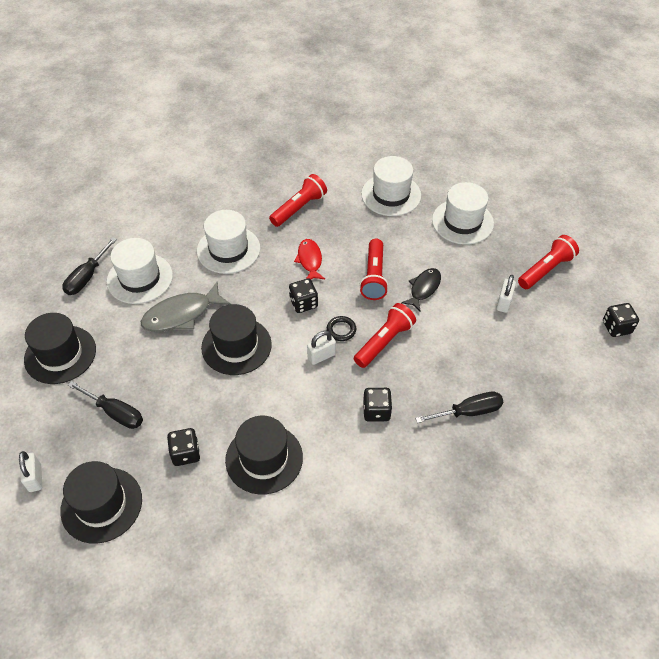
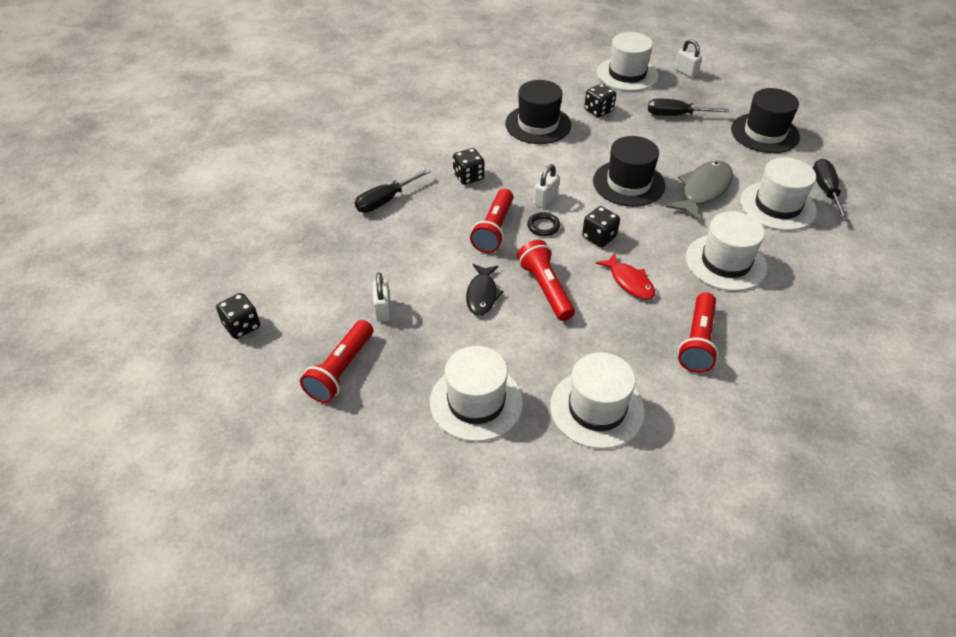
camera: 155 degrees right, 5 degrees down
(101, 504) = (627, 74): black hat -> white hat

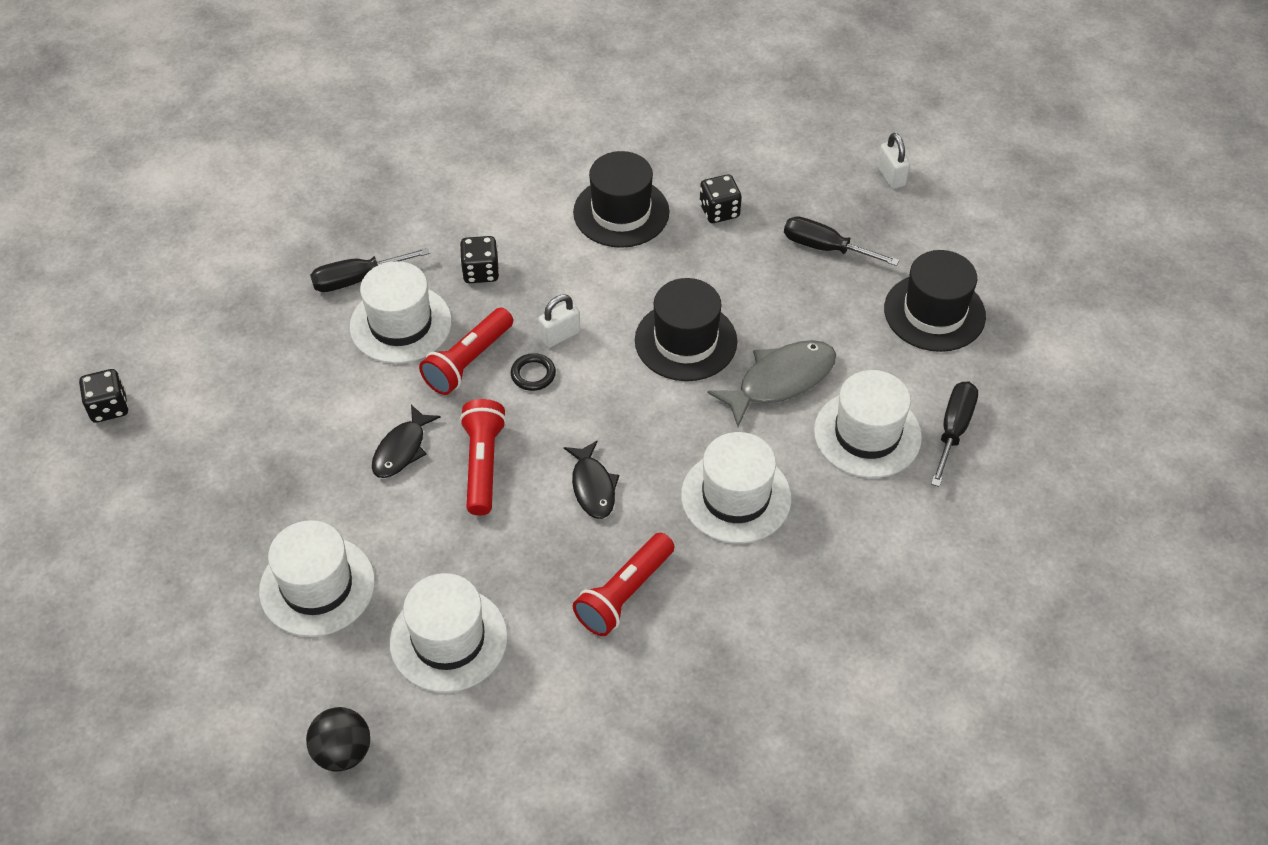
camera: 20 degrees right, 5 degrees up
(341, 370) = (189, 498): red flashlight -> none
(383, 310) = (275, 435): white padlock -> none
(570, 515) = (343, 752): none -> black ball
(599, 237) = (595, 411): black dice -> none
(627, 74) = (801, 158): white hat -> white hat (400, 324)
(629, 282) = (593, 487): red fish -> black fish

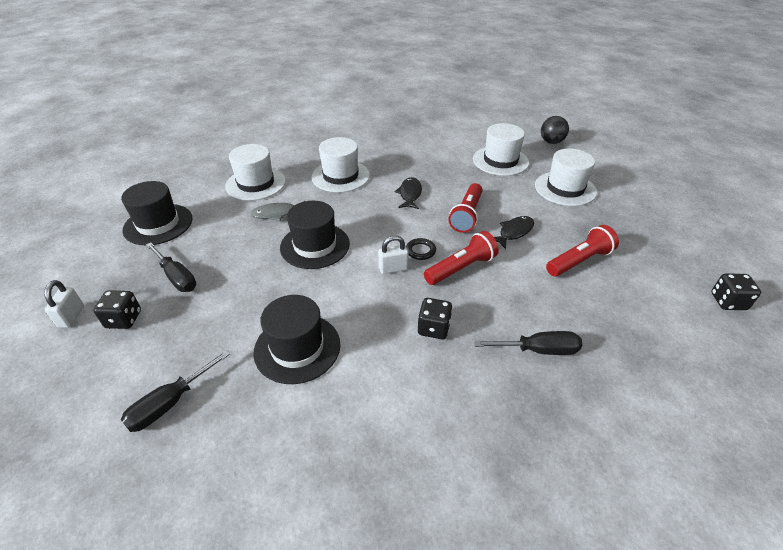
camera: 160 degrees left, 10 degrees down
(400, 324) = (505, 304): white hat -> none
(624, 594) = (414, 158): red flashlight -> red flashlight (579, 261)
(719, 211) = (222, 326): black dice -> black dice (124, 319)
(780, 381) = (277, 214): grey fish -> grey fish, size x0.65
(953, 430) = (213, 176): black screwdriver -> black screwdriver (170, 403)

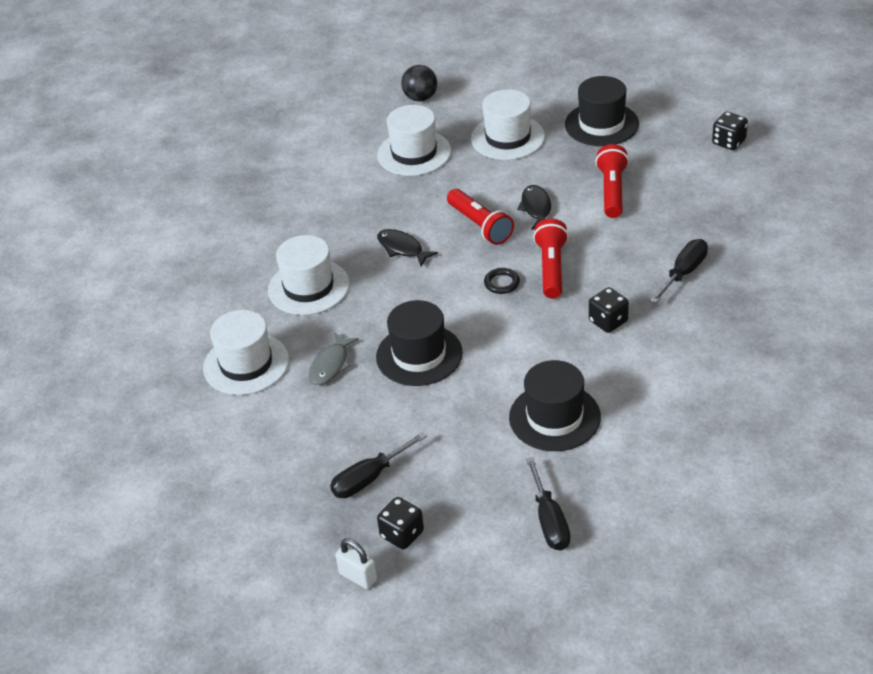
camera: 50 degrees left, 0 degrees up
(158, 224) = (247, 473): black hat -> black hat (601, 124)
(176, 277) = (369, 478): black screwdriver -> black screwdriver turned 150 degrees clockwise
(393, 268) = (509, 313): white padlock -> none

